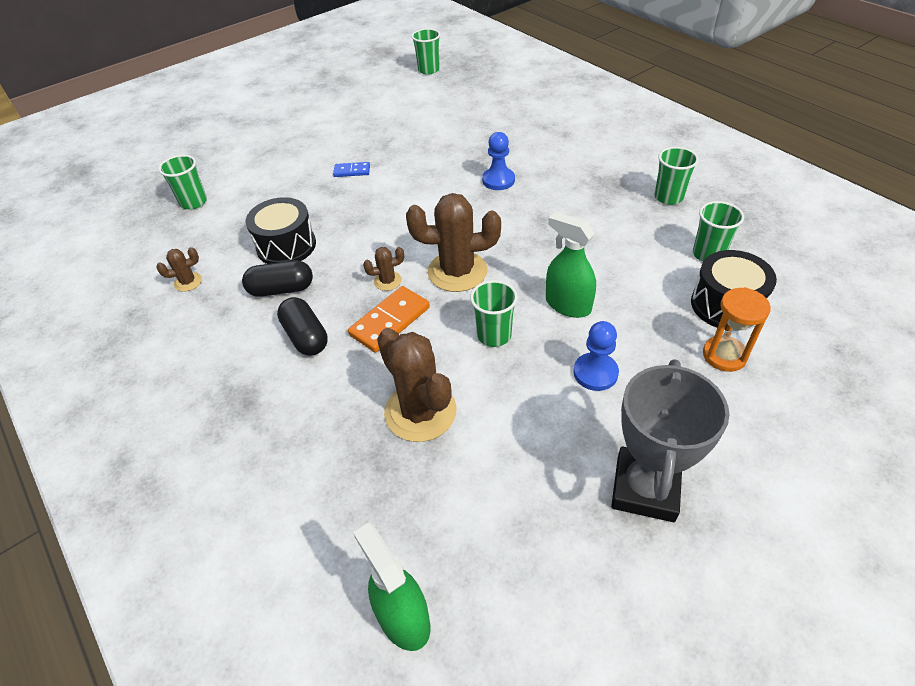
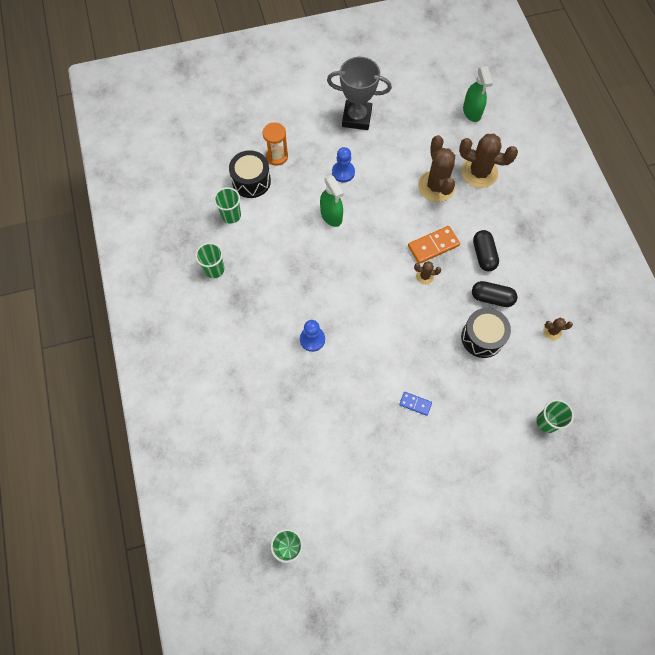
camera: 160 degrees left, 20 degrees up
(457, 271) = (380, 265): brown cactus -> brown cactus (479, 172)
(494, 335) = (381, 213): green cup -> none
(645, 488) = (357, 118): grey trophy -> grey trophy turned 60 degrees clockwise

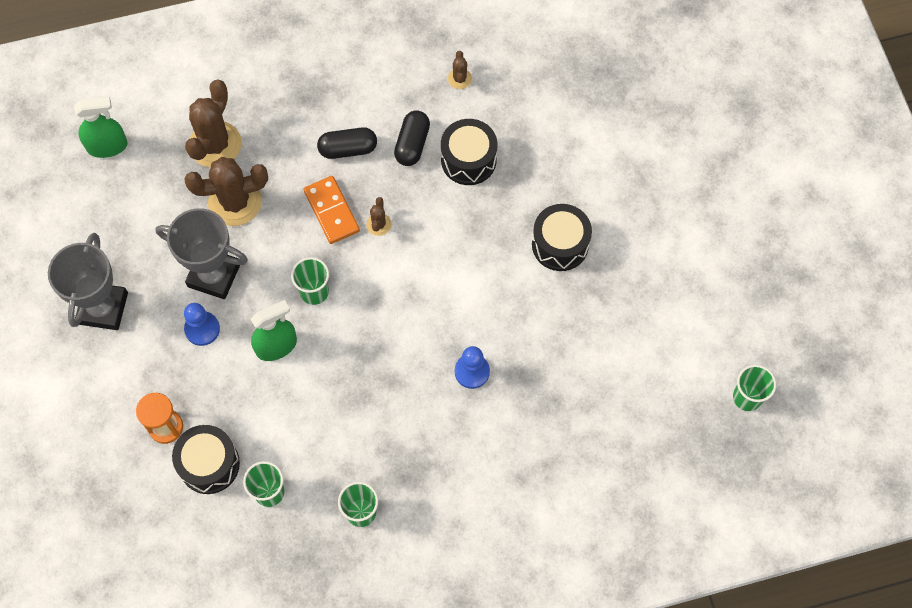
camera: 90 degrees left, 0 degrees up
(381, 177) = (214, 275): none -> grey trophy
(415, 404) = (560, 244): blue domino -> black drum
(547, 422) = (578, 97): green cup -> green cup (314, 292)

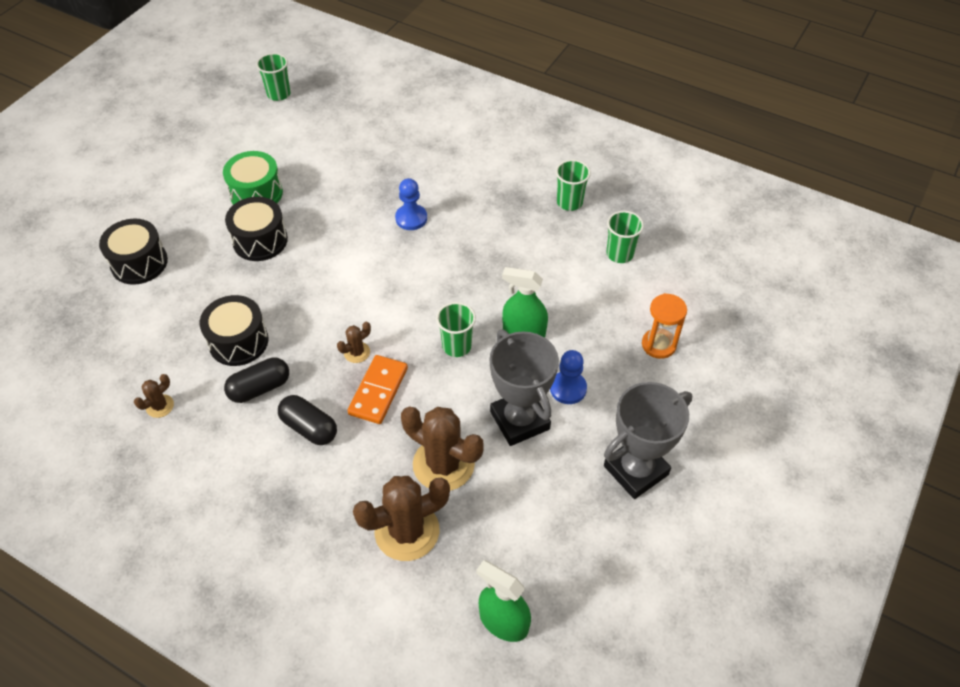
camera: 135 degrees left, 15 degrees down
(209, 464) = (647, 299): black drum -> black drum (139, 263)
(620, 281) = (256, 193): none -> green drum

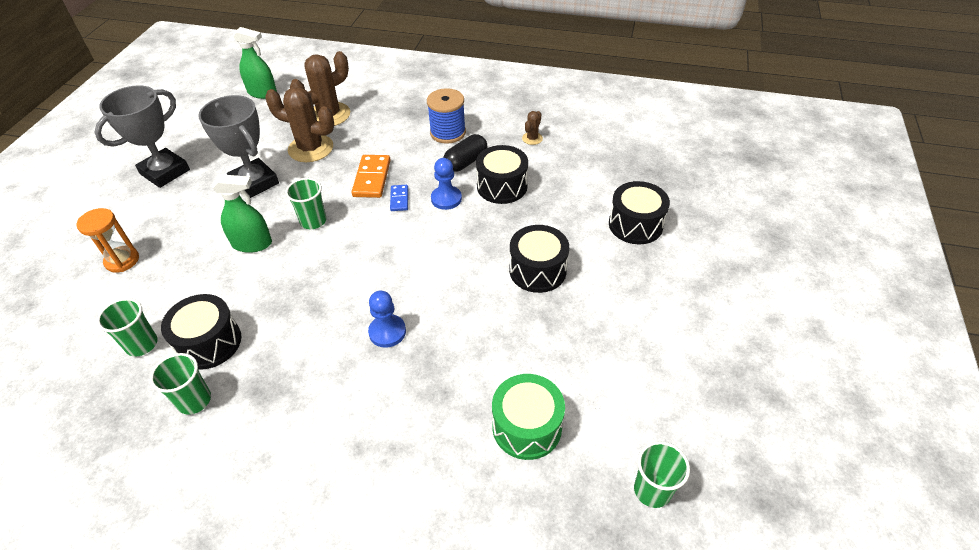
camera: 165 degrees right, 5 degrees down
(256, 193) = (576, 320): green drum -> green drum (527, 427)
(257, 446) = (448, 132): none -> blue spool
(309, 427) = (416, 148): black capsule -> none
(357, 352) = (399, 199): brown cactus -> blue domino
(561, 242) = (209, 343): none -> black drum
(568, 388) = (213, 211): blue pawn -> blue pawn (446, 199)

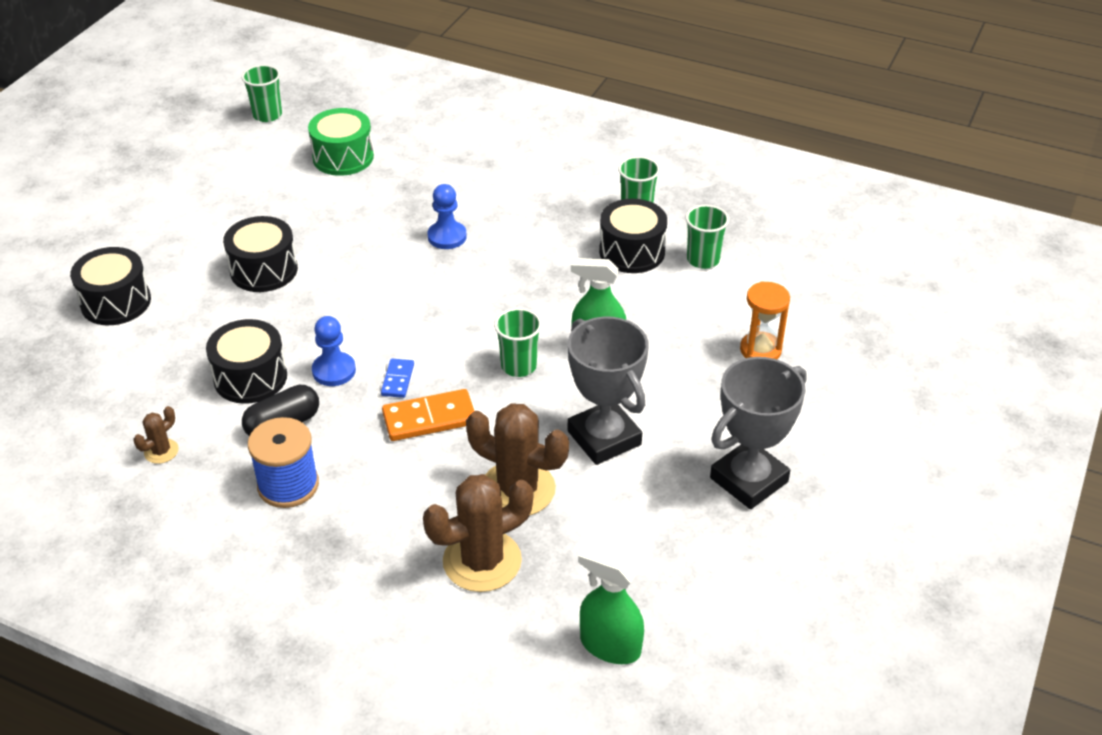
camera: 170 degrees left, 5 degrees down
(372, 178) = (429, 418): orange domino -> orange domino turned 60 degrees clockwise

